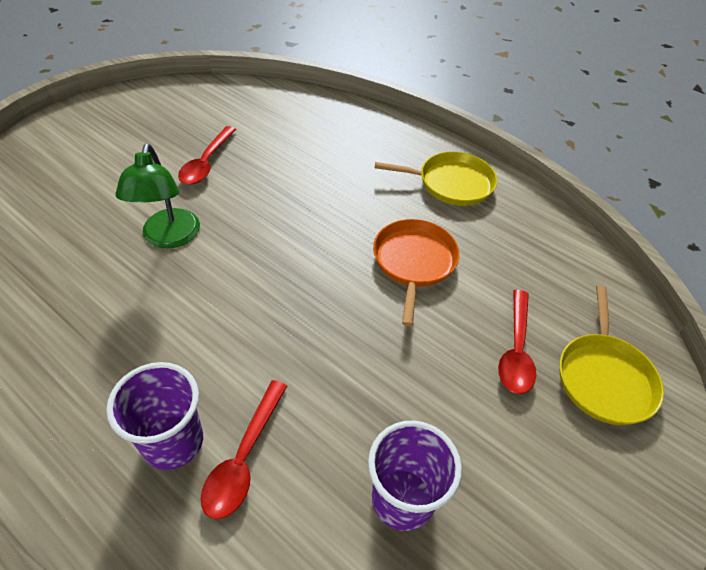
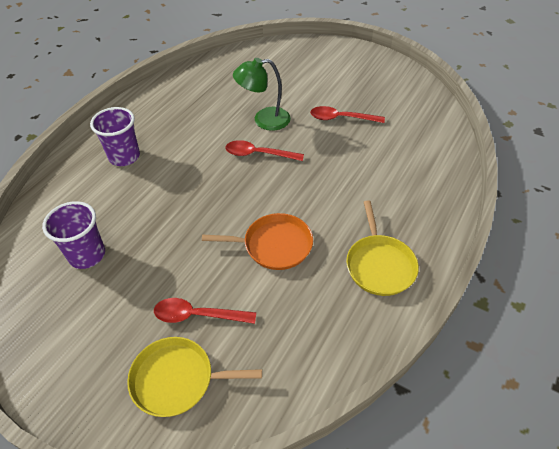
camera: 85 degrees right, 0 degrees up
(244, 458) = (115, 184): red spoon -> red spoon (258, 154)

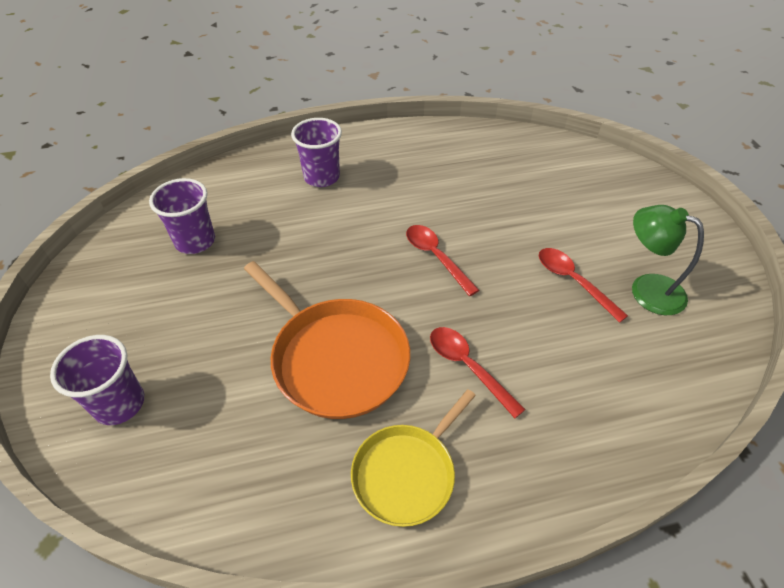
camera: 45 degrees right, 0 degrees up
(177, 379) = (119, 404): yellow pan -> purple cup
(198, 315) = (199, 364): red spoon -> red spoon (468, 367)
(264, 120) = (485, 226): green lamp -> green lamp (646, 289)
(274, 245) = (336, 358): orange pan -> orange pan, size x1.53

